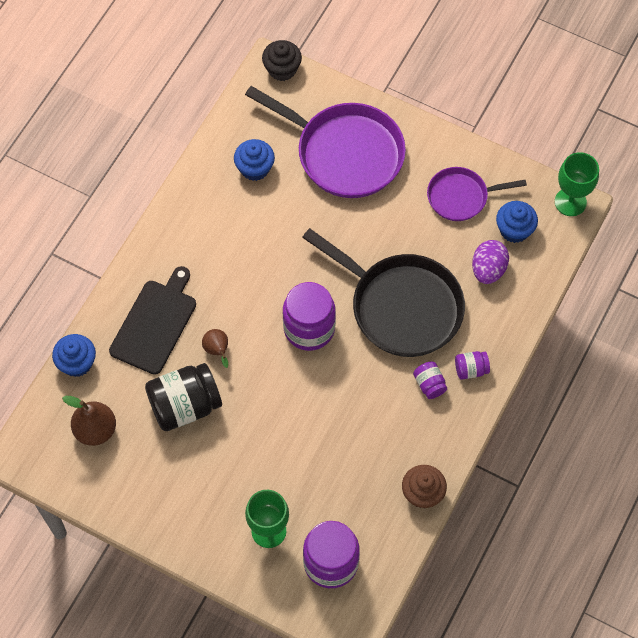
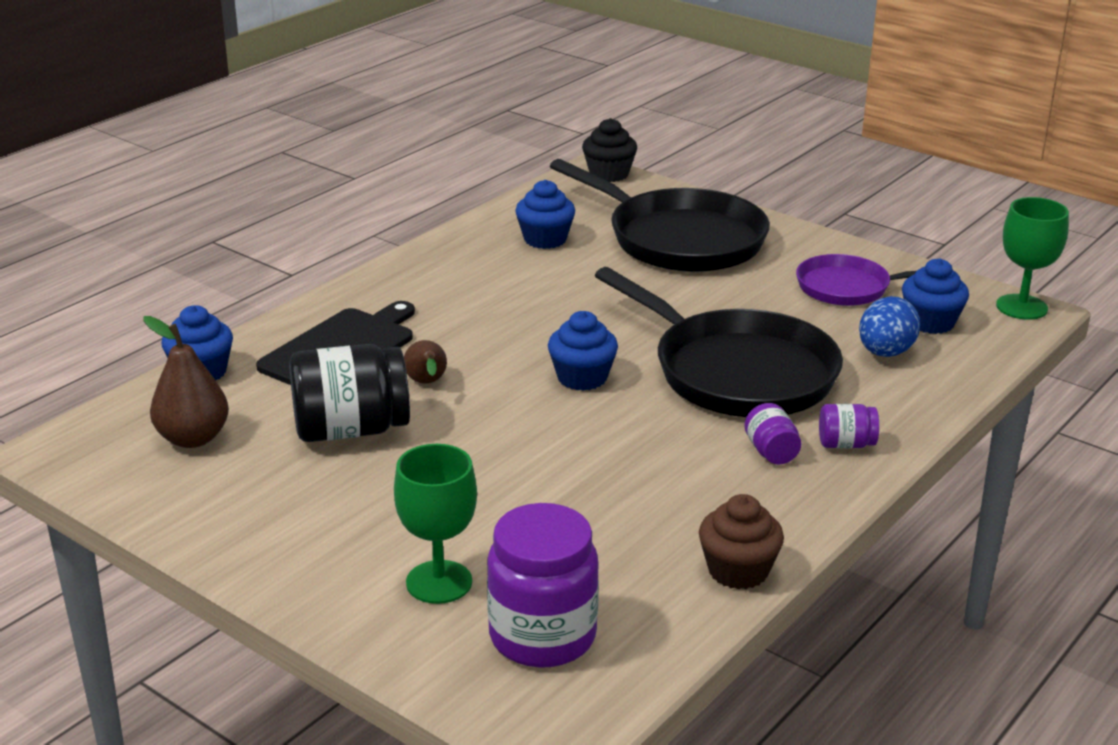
camera: 10 degrees right, 35 degrees down
(309, 328) = (582, 378): purple jar -> blue cupcake
(344, 153) = (679, 239): purple pan -> black pan
(488, 270) = (885, 353): purple egg -> blue egg

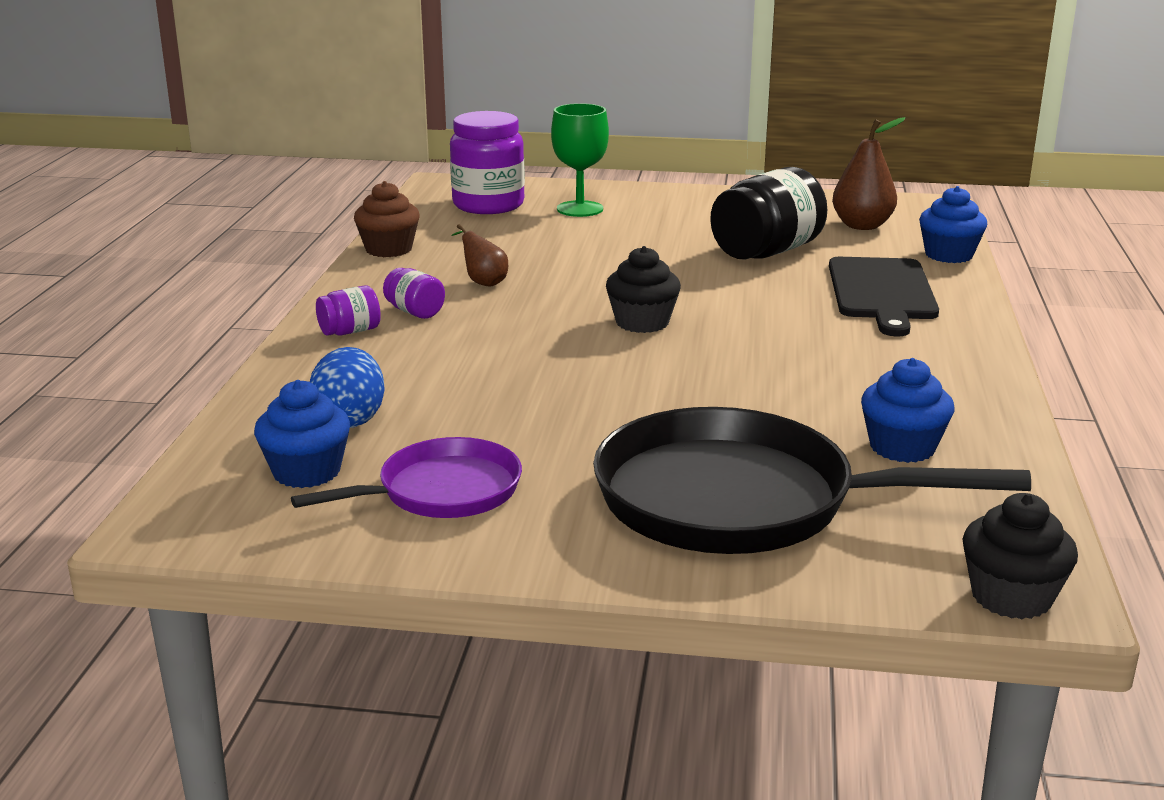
camera: 150 degrees right, 5 degrees down
(427, 383) = (766, 288): brown pear -> brown pear (483, 282)
(582, 378) = (642, 322): blue cupcake -> black cupcake
(737, 372) = (500, 361): black pan -> none
(1021, 307) = (178, 530): green goblet -> none

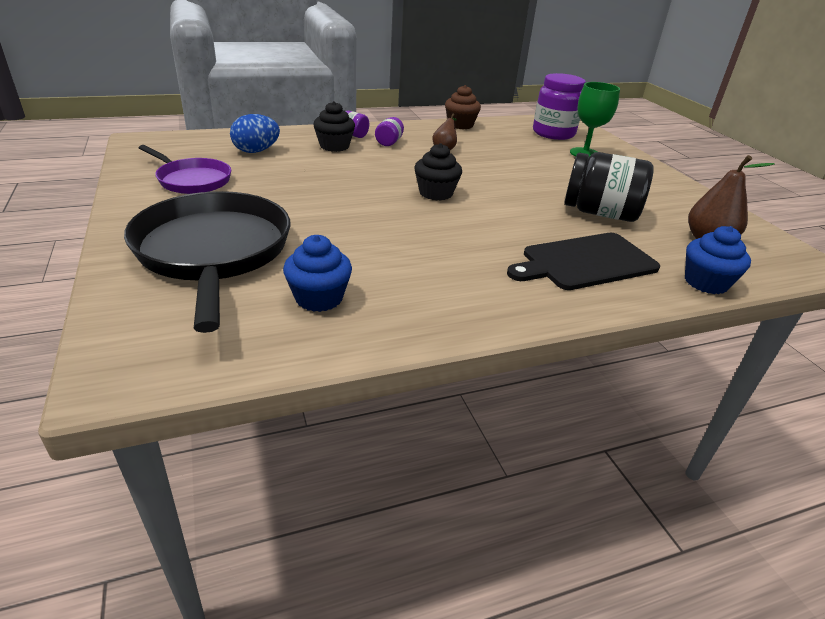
camera: 60 degrees right, 10 degrees up
(306, 472) = (199, 153): blue cupcake -> none
(1011, 597) = (109, 364): black cupcake -> black cupcake (334, 146)

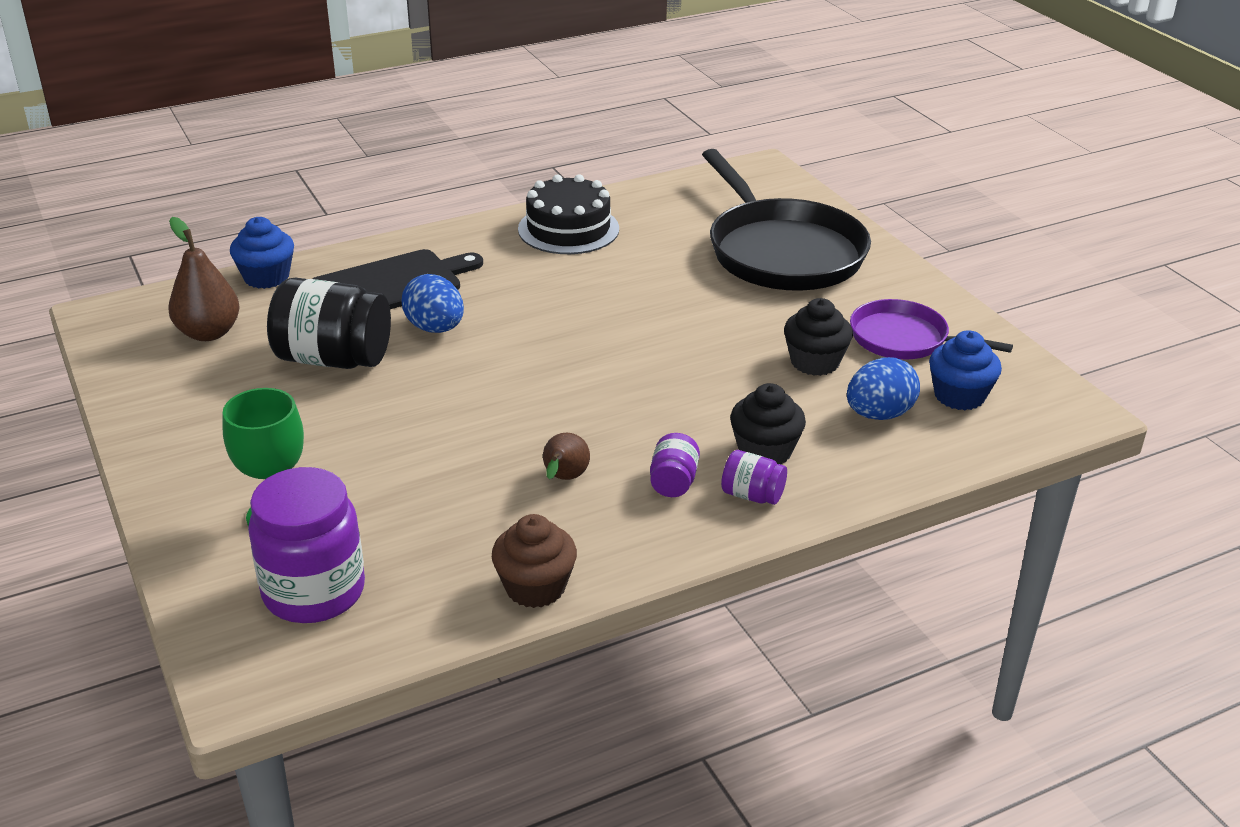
camera: 175 degrees right, 0 degrees up
(319, 298) = (657, 224): blue cupcake -> blue cupcake (959, 396)
(418, 303) = (568, 229): none -> black cake
(436, 193) = (568, 363): black cupcake -> black cupcake (815, 362)
(534, 224) = (435, 328): none -> blue egg

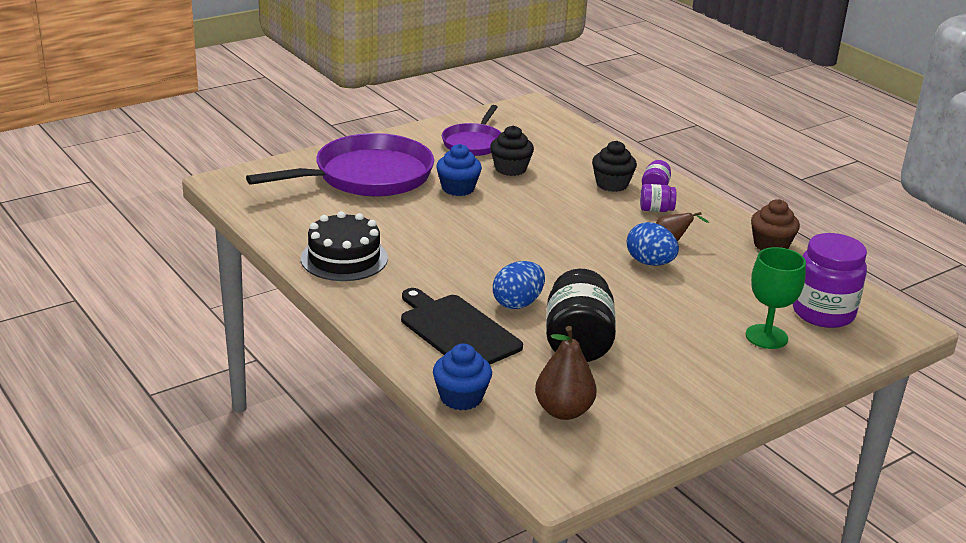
camera: 100 degrees left, 5 degrees down
(782, 252) = (367, 176): black pan -> purple pan
(879, 414) = (559, 153): blue egg -> blue egg (650, 263)
(959, 396) = (530, 132): blue cupcake -> blue cupcake (458, 188)

